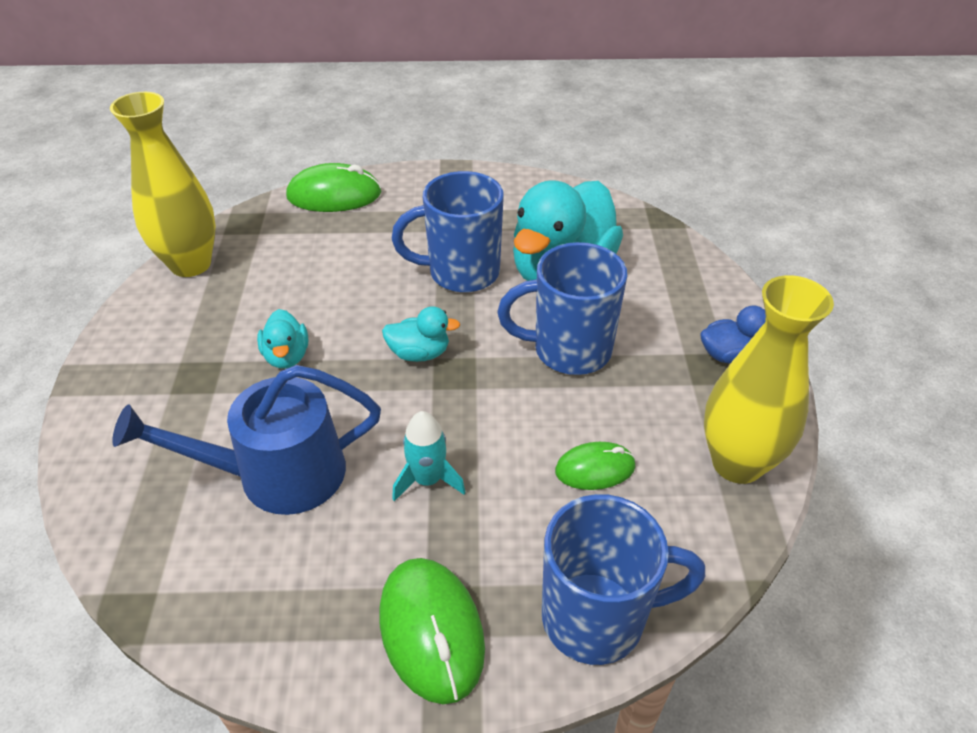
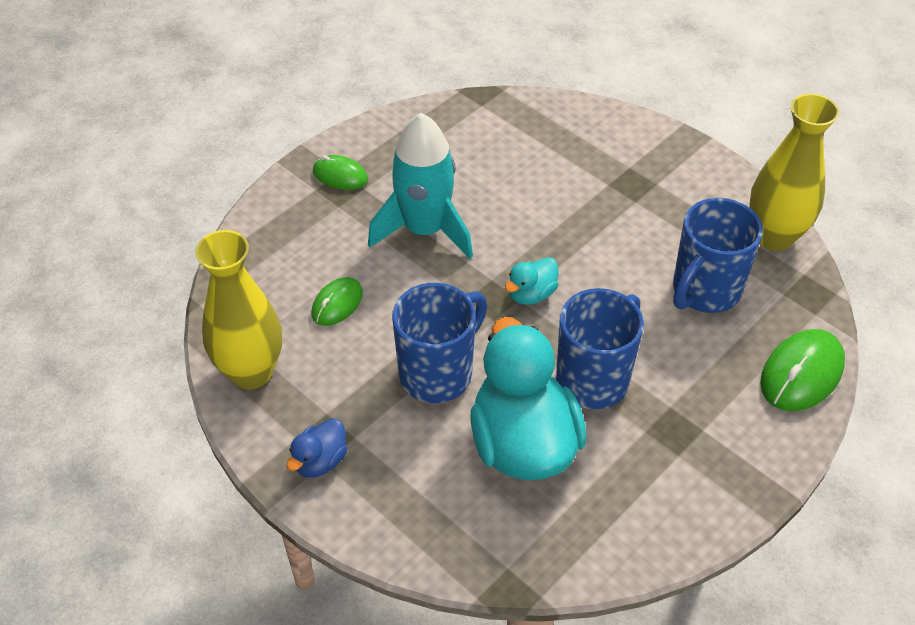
camera: 135 degrees right, 5 degrees up
(278, 474) = (505, 177): blue watering can -> none
(287, 356) = (605, 231): turquoise duck -> none
(427, 480) = (424, 230): turquoise rocket -> turquoise rocket, size x1.97
(431, 630) = (340, 175): green mouse -> green mouse, size x0.62
(597, 618) = (265, 233): blue mug -> blue mug (704, 291)

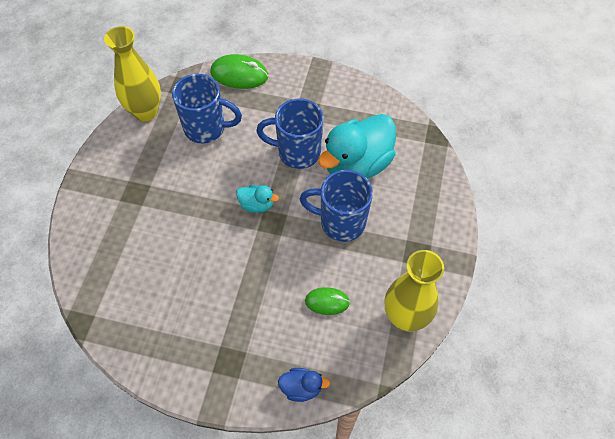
camera: 120 degrees left, 10 degrees up
(320, 461) = (432, 247): blue duck -> blue duck (301, 388)
(340, 175) = (216, 369): green mouse -> none
(424, 230) = (238, 286): turquoise rocket -> none

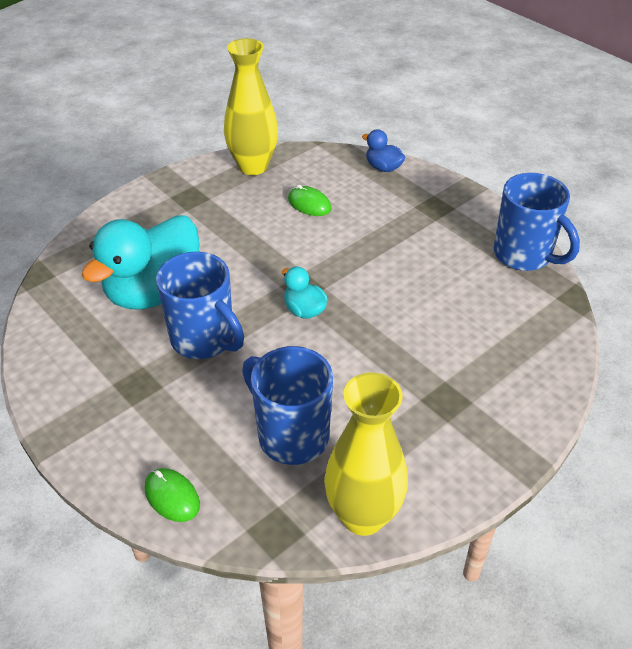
camera: 145 degrees left, 15 degrees down
(239, 74) = (172, 496): green mouse -> green mouse, size x0.62
(341, 222) = (231, 251): blue mug -> blue mug (524, 255)
(357, 165) = (154, 292): turquoise duck -> turquoise duck turned 135 degrees clockwise

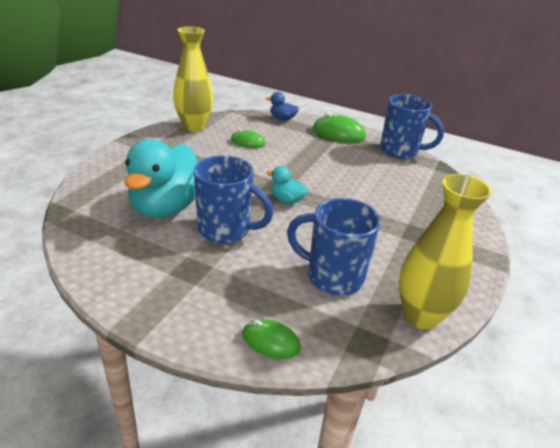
camera: 25 degrees left, 10 degrees down
(450, 207) = (338, 133): none -> green mouse

